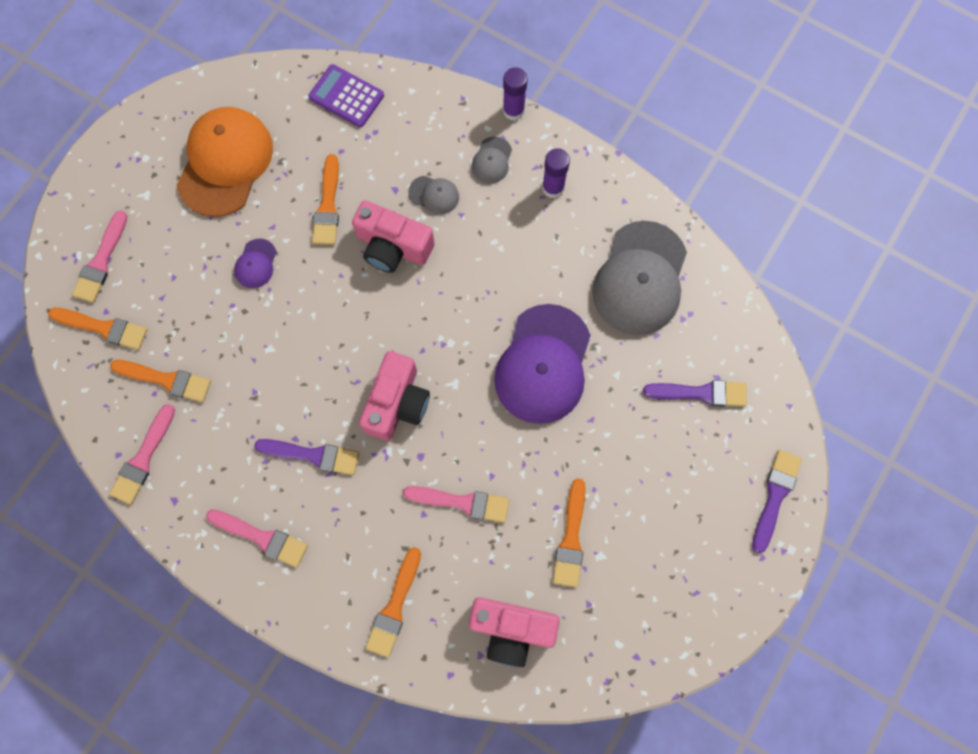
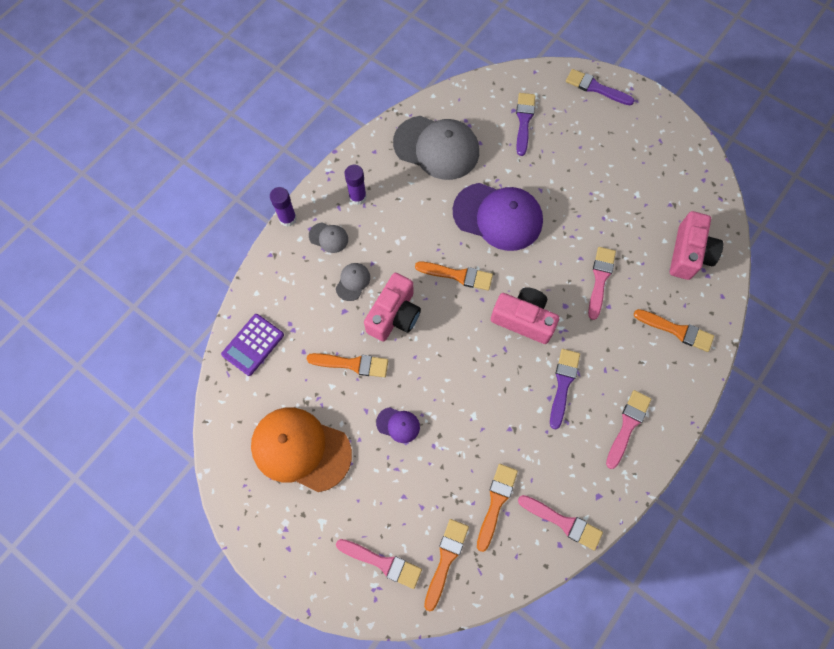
camera: 85 degrees left, 5 degrees down
(571, 538) = (625, 211): orange brush -> orange brush (458, 275)

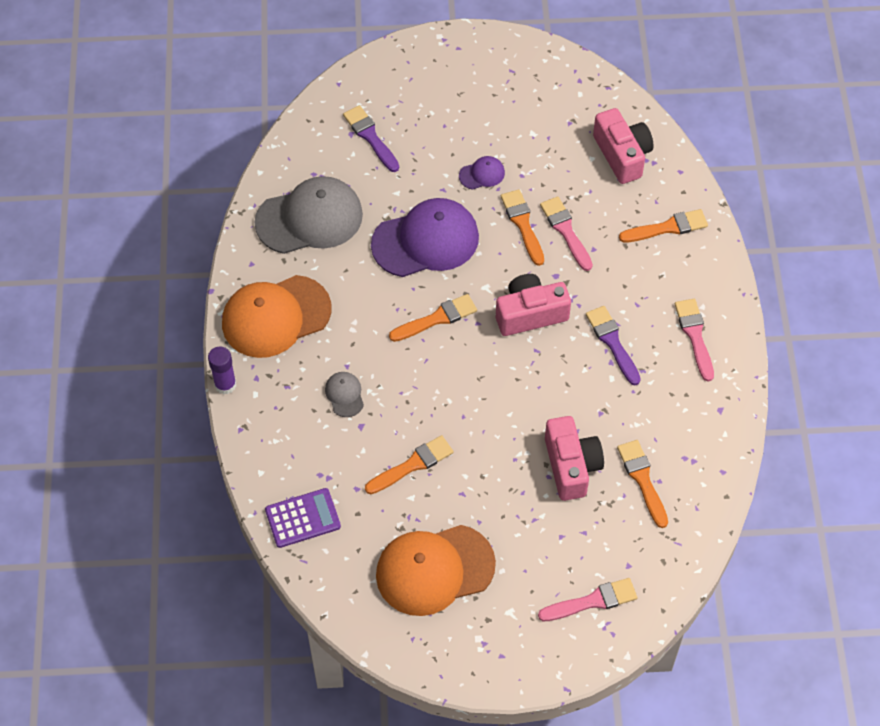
camera: 40 degrees left, 10 degrees down
(253, 344) = (303, 518): purple calculator -> purple calculator turned 105 degrees counterclockwise
(328, 237) = (283, 373): grey cap -> none
(357, 197) = (275, 317): purple glue stick -> orange cap
(394, 315) = (411, 395): pink camera -> pink camera (571, 466)
(398, 425) = (502, 483): purple cap -> purple cap (482, 174)
(446, 559) = (642, 556): orange brush -> orange brush (522, 224)
(563, 522) = (710, 452): pink brush -> none
(596, 88) = (410, 61): purple brush -> none

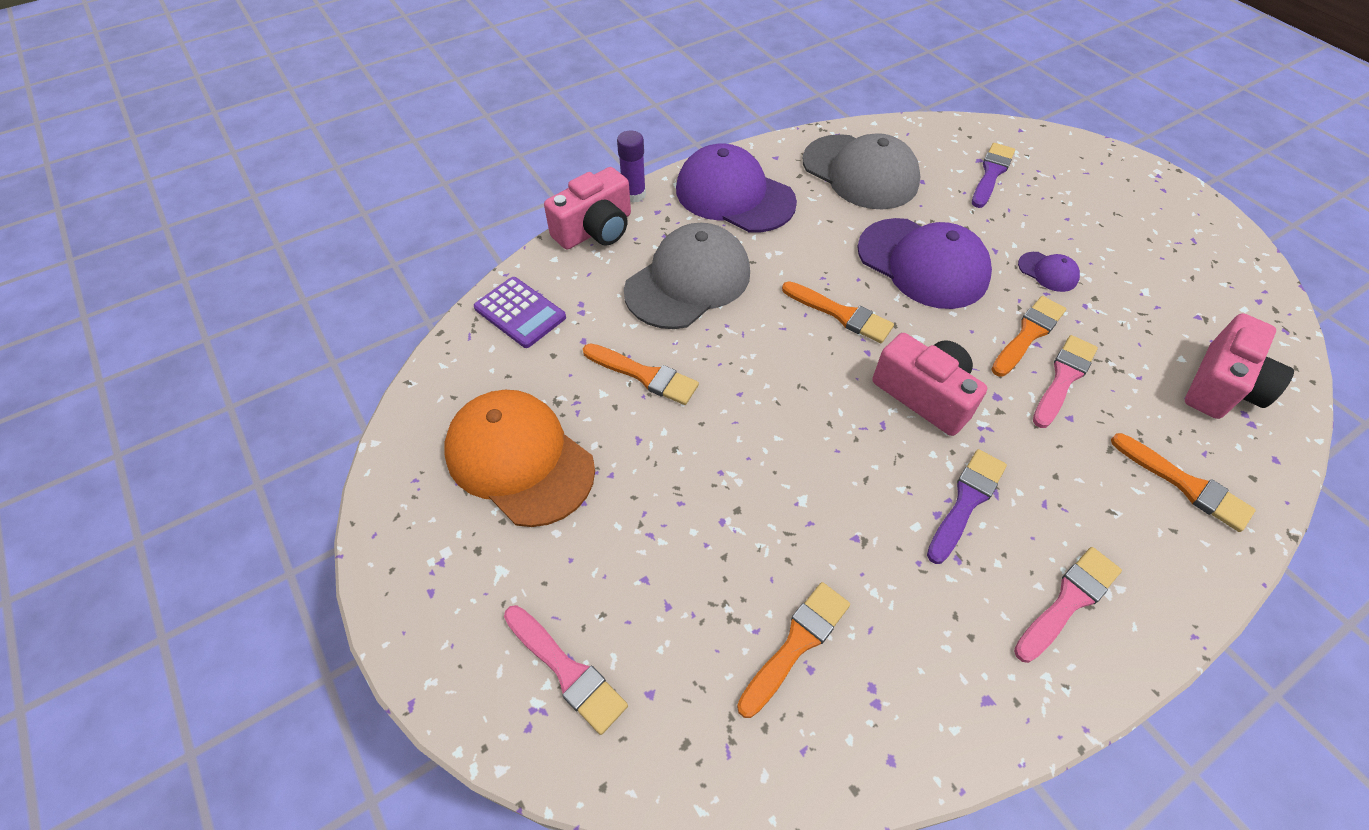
camera: 60 degrees right, 5 degrees down
(275, 317) = (734, 195): orange cap -> purple cap
(344, 395) = (688, 281): grey cap -> grey cap, size x2.28
(571, 466) = (755, 541): pink camera -> pink camera (595, 230)

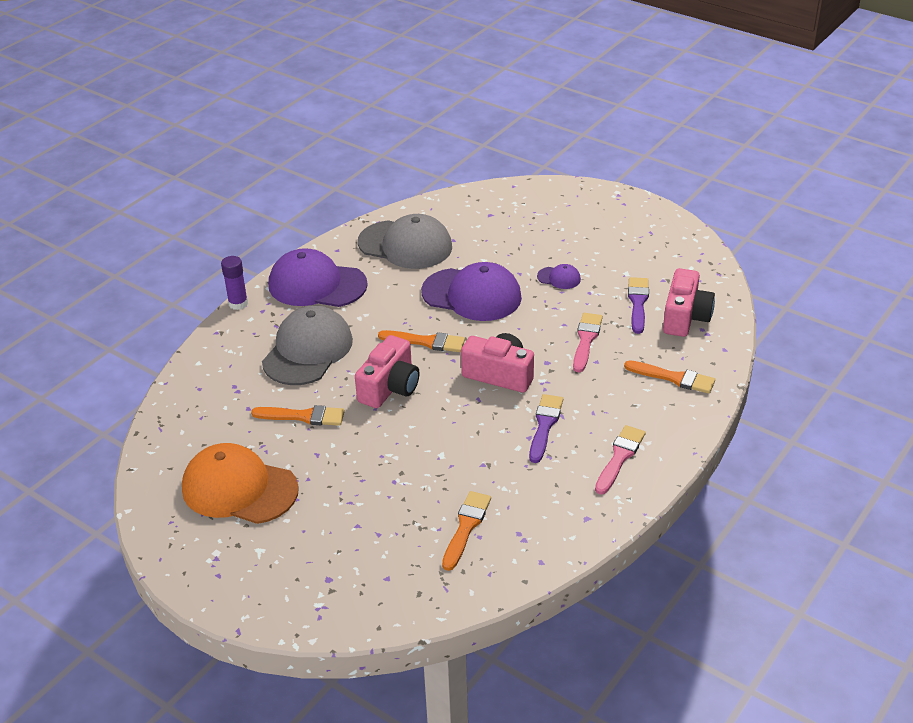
camera: 20 degrees left, 15 degrees down
(520, 313) = (191, 404): purple calculator -> none
(567, 671) = (330, 584): pink brush -> none
(595, 230) = (220, 335): pink camera -> pink camera (390, 387)
(991, 173) = (501, 222): purple brush -> purple brush (638, 303)
(1028, 334) = (556, 320): orange brush -> none

